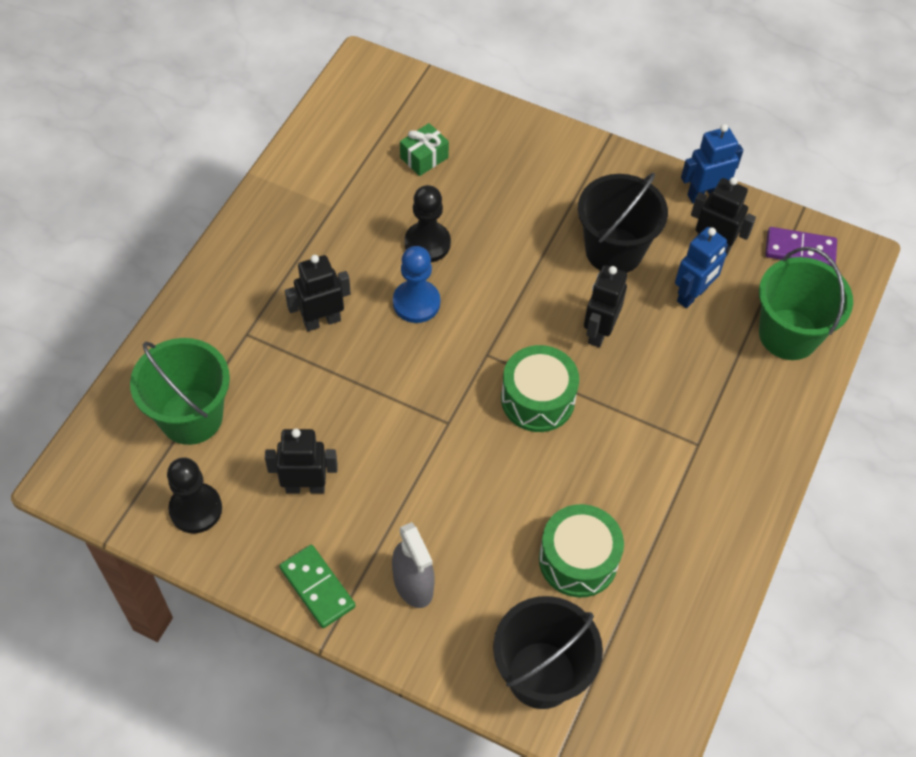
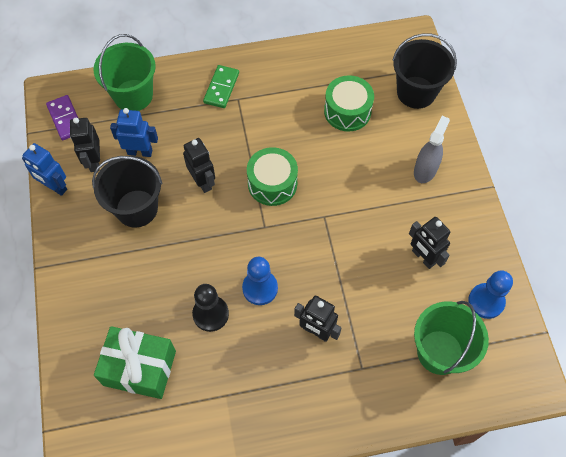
camera: 125 degrees left, 5 degrees up
(196, 509) = (486, 301): black pawn -> blue pawn
(317, 587) = (467, 210): green domino -> green domino (221, 88)
(424, 157) = (139, 368): green gift -> green gift, size x1.93
(599, 331) = (203, 182): black robot -> black robot turned 105 degrees counterclockwise

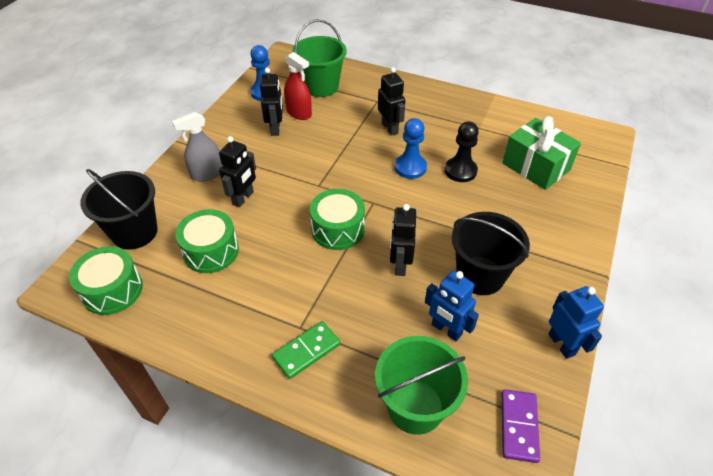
camera: 145 degrees left, 15 degrees down
(94, 161) = (504, 348): black robot -> black robot (243, 198)
(379, 51) = (112, 290): none -> green drum
(422, 294) = (299, 113): none -> red spray bottle

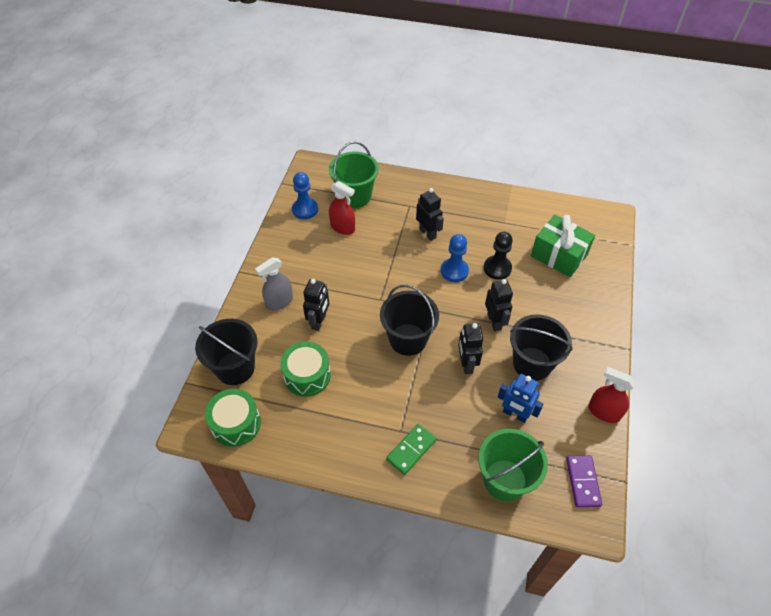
camera: 10 degrees left, 5 degrees up
(275, 128) = (326, 247): black robot -> black robot (494, 322)
(338, 229) = (408, 339): green drum -> black bucket
(562, 344) = (603, 412): blue robot -> red spray bottle

